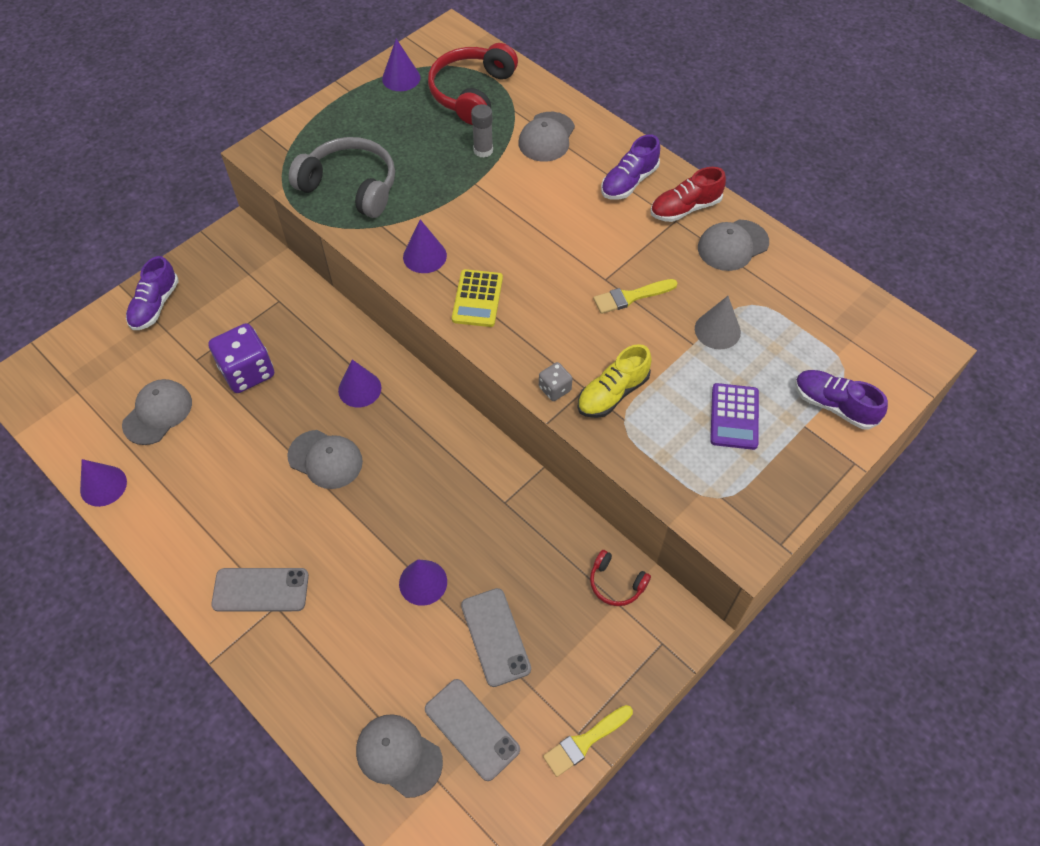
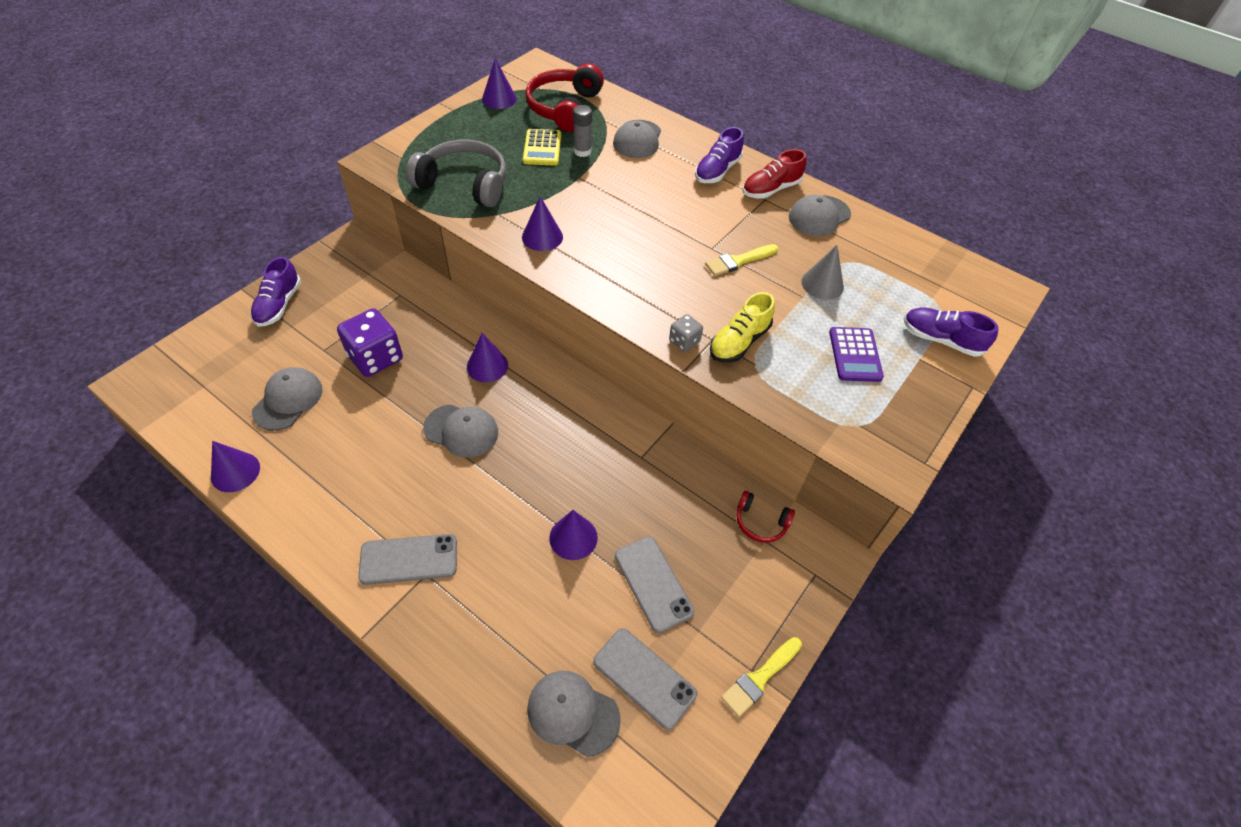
camera: 10 degrees left, 5 degrees down
(477, 299) = (597, 269): yellow calculator -> yellow calculator (542, 148)

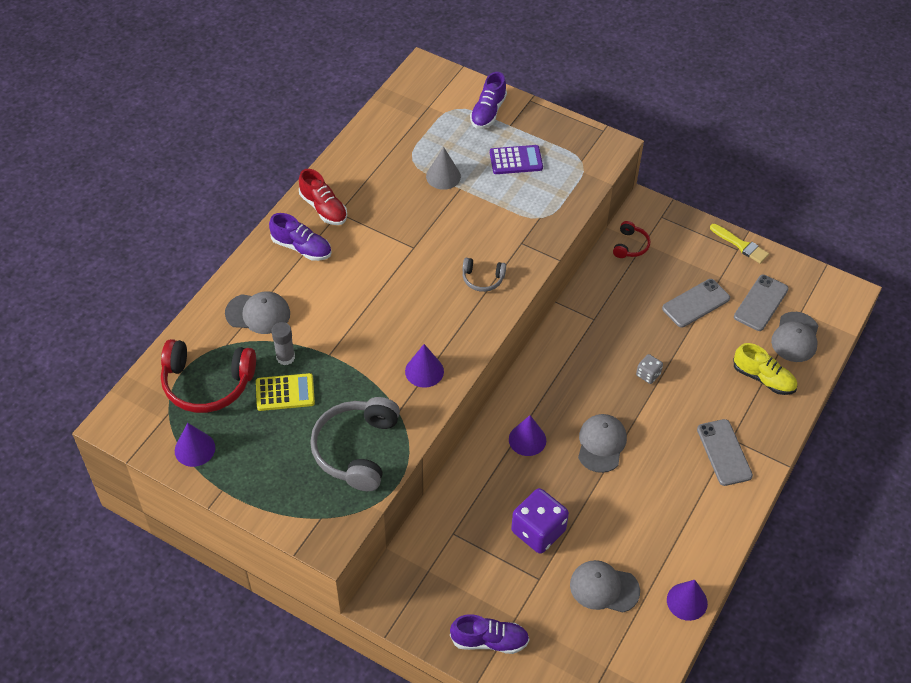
camera: 95 degrees left, 0 degrees up
(573, 537) = (675, 353): purple cone -> none
(660, 297) = (482, 279): none -> grey headphones
(684, 341) = (528, 260): grey dice -> grey dice (648, 374)
(738, 261) = (427, 229): yellow brush -> none
(739, 342) = (520, 227): yellow shoe -> yellow shoe (763, 378)
(819, 216) = (356, 176): grey cap -> none

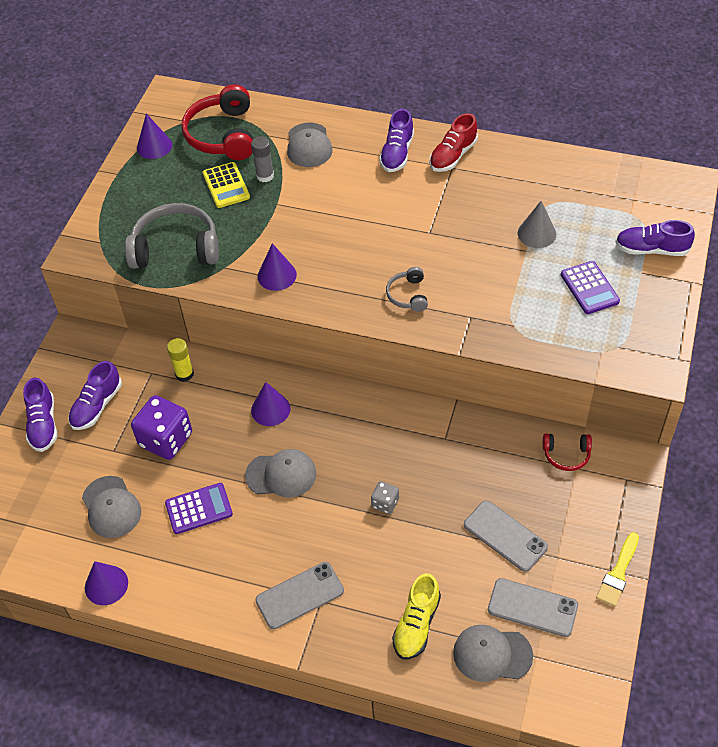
camera: 80 degrees right, 0 degrees up
(464, 504) = (184, 374): none -> yellow glue stick
(480, 588) = (97, 406): none -> purple shoe
(604, 588) = (111, 507): grey cap -> grey cap turned 150 degrees clockwise
(622, 514) = (199, 509): none -> purple calculator

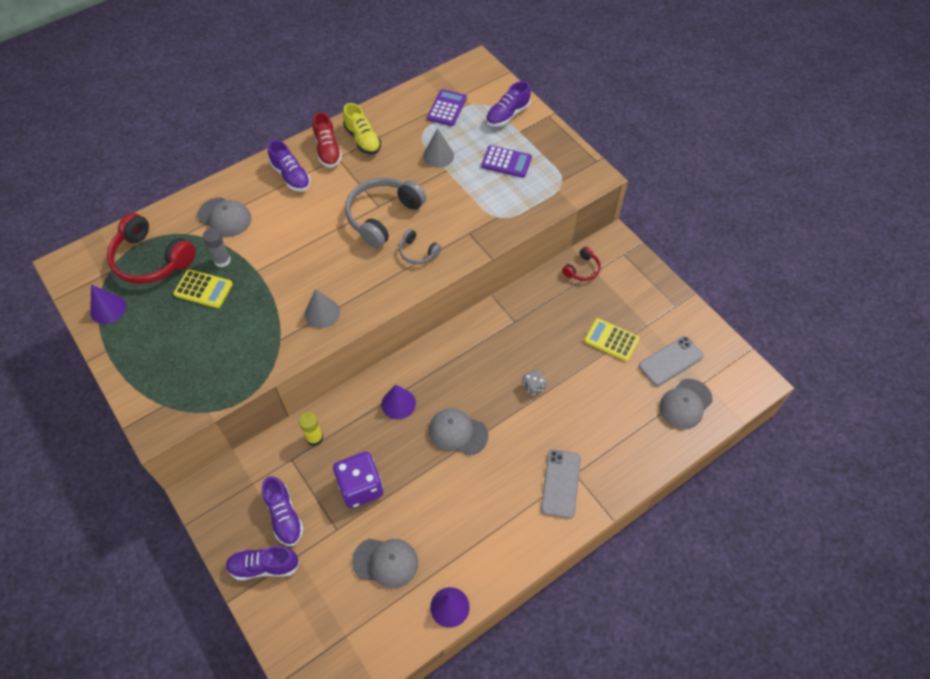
camera: 55 degrees left, 5 degrees up
(43, 424) = (264, 566): purple shoe -> purple shoe turned 150 degrees clockwise
(176, 248) = (227, 358): grey headphones -> grey headphones (383, 216)
(199, 509) = (439, 503): purple calculator -> purple calculator (447, 108)
(277, 275) = (322, 313): purple cone -> grey cone
(281, 475) = (458, 432): grey cap -> grey cap turned 105 degrees counterclockwise
(416, 624) = (634, 430): yellow shoe -> yellow shoe (362, 139)
(505, 536) = (611, 340): grey phone -> yellow calculator
(618, 573) = (681, 303): yellow brush -> none

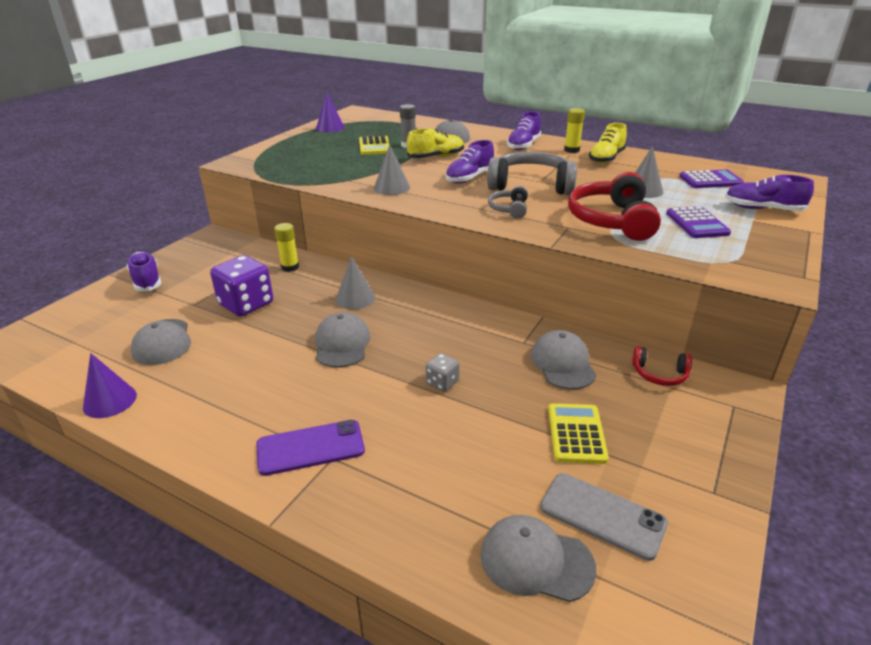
camera: 65 degrees right, 25 degrees down
(151, 259) = (385, 128): red headphones -> red headphones (612, 220)
(271, 252) = (436, 157): none -> yellow shoe
(284, 516) = (201, 276): purple shoe -> purple shoe (469, 178)
(328, 150) = (571, 150): red shoe -> yellow glue stick
(398, 403) = (355, 298): purple cone -> grey cone
(548, 312) = (562, 363): none -> grey cap
(561, 483) = (310, 448): grey phone -> purple phone

